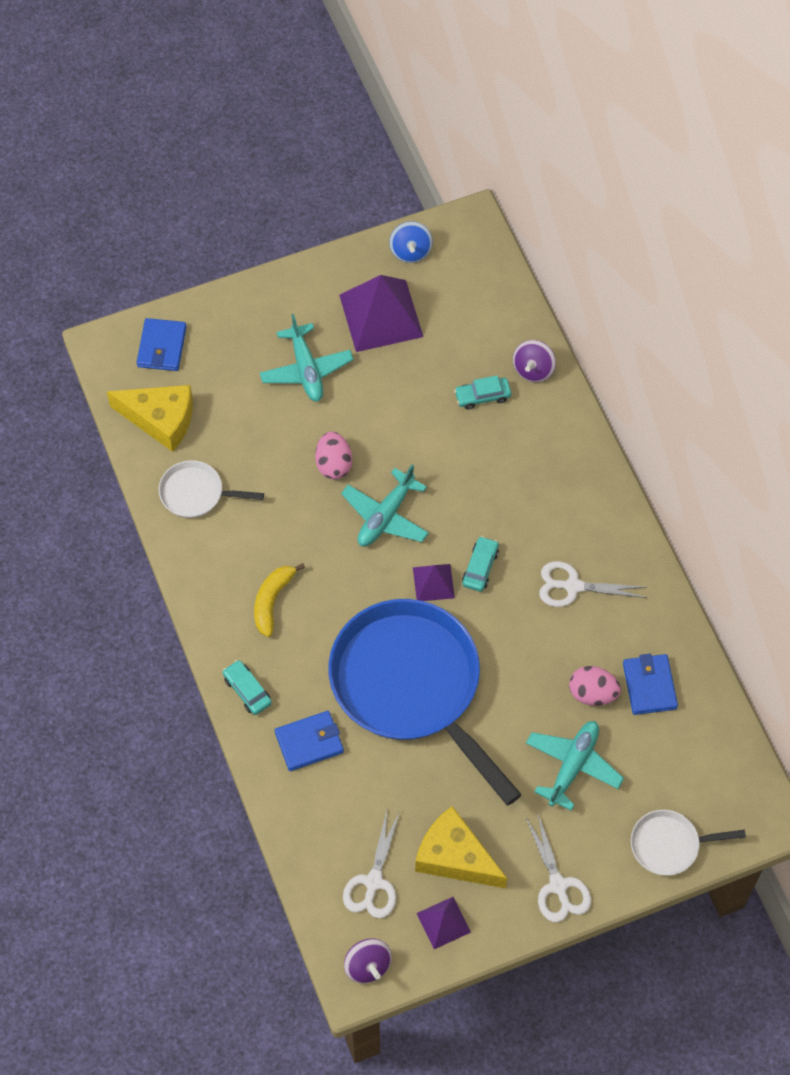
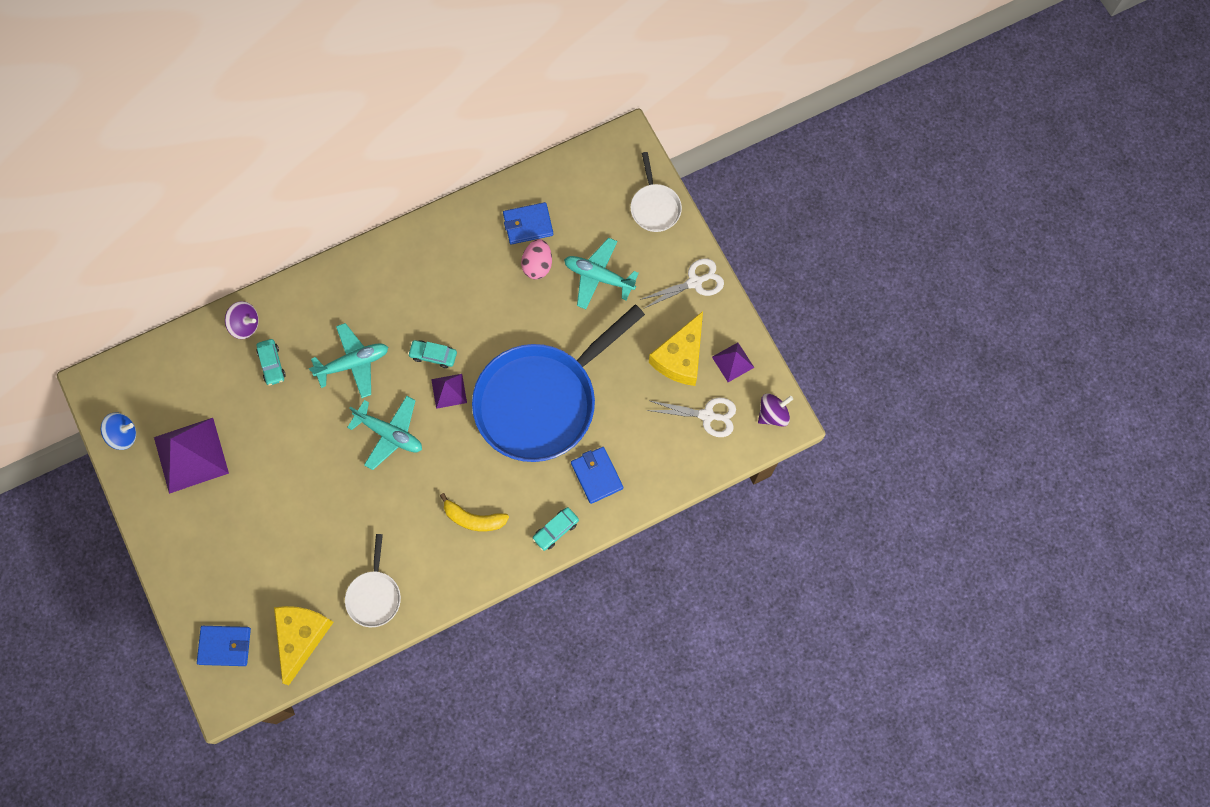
camera: 95 degrees left, 10 degrees up
(306, 369) = (247, 514): turquoise plane -> turquoise plane (353, 363)
(333, 464) = (342, 481): pink egg -> none
(573, 586) = (446, 284): white scissors -> none

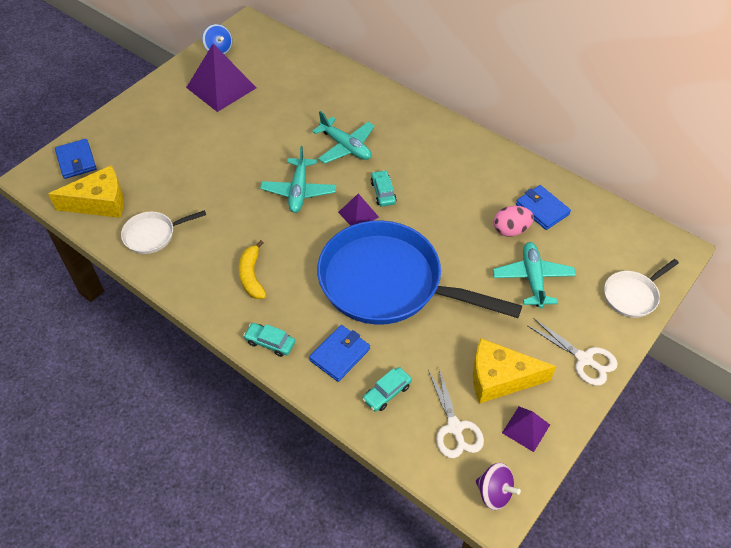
camera: 65 degrees right, 20 degrees down
(245, 325) = (338, 77): purple spinning top -> none
(272, 364) = (316, 102): turquoise car -> turquoise car (387, 392)

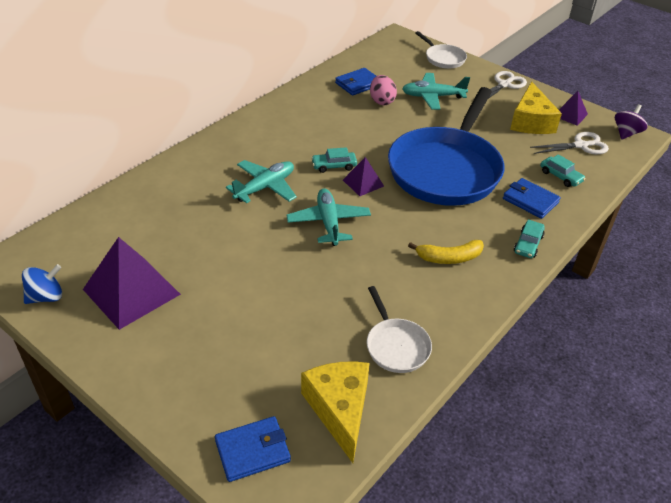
camera: 90 degrees left, 10 degrees down
(299, 191) = (328, 223): turquoise plane -> turquoise plane turned 105 degrees counterclockwise

